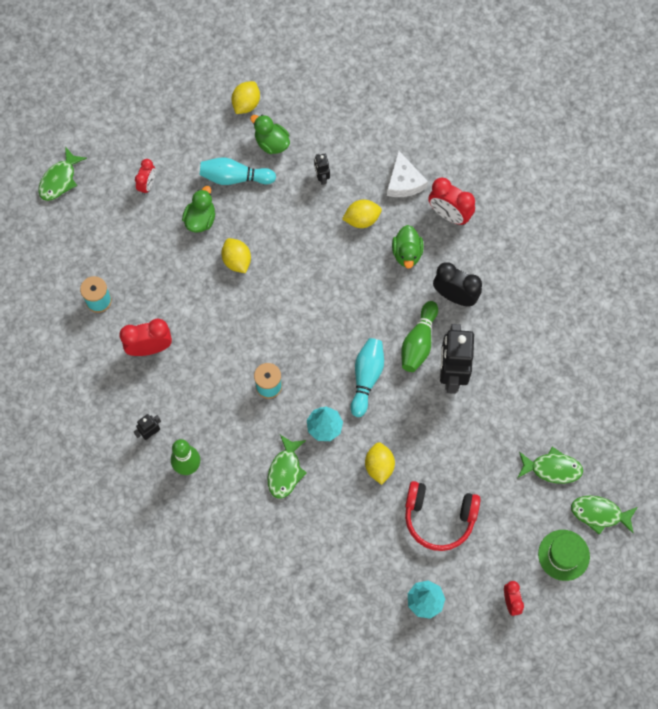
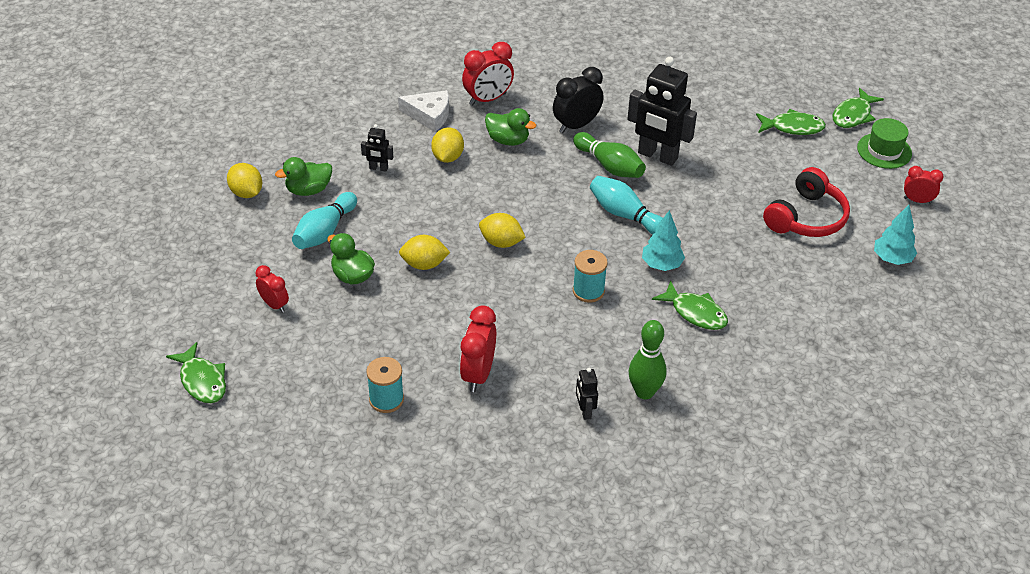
camera: 65 degrees left, 25 degrees down
(379, 466) = (728, 240): yellow lemon -> yellow lemon (501, 242)
(552, 468) = (793, 127): green fish -> green fish turned 60 degrees clockwise

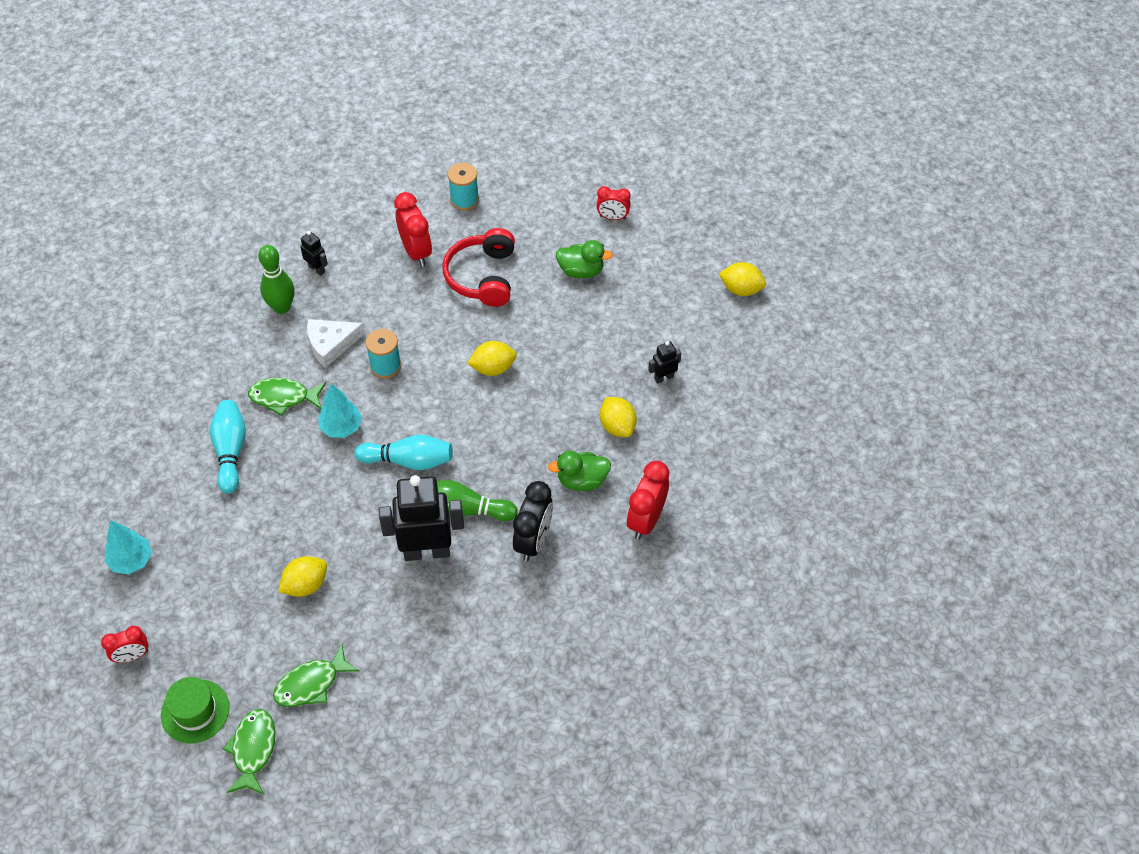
camera: 145 degrees right, 10 degrees up
(202, 380) = (600, 144): green fish -> none
(308, 190) = (696, 321): green duck -> none
(325, 231) = (642, 294): turquoise bowling pin -> turquoise bowling pin (230, 451)
(424, 264) = (536, 312): yellow lemon -> yellow lemon (305, 585)
(429, 115) = (680, 464): white cheese -> white cheese (331, 344)
(806, 218) = (237, 562): red headphones -> red headphones (483, 276)

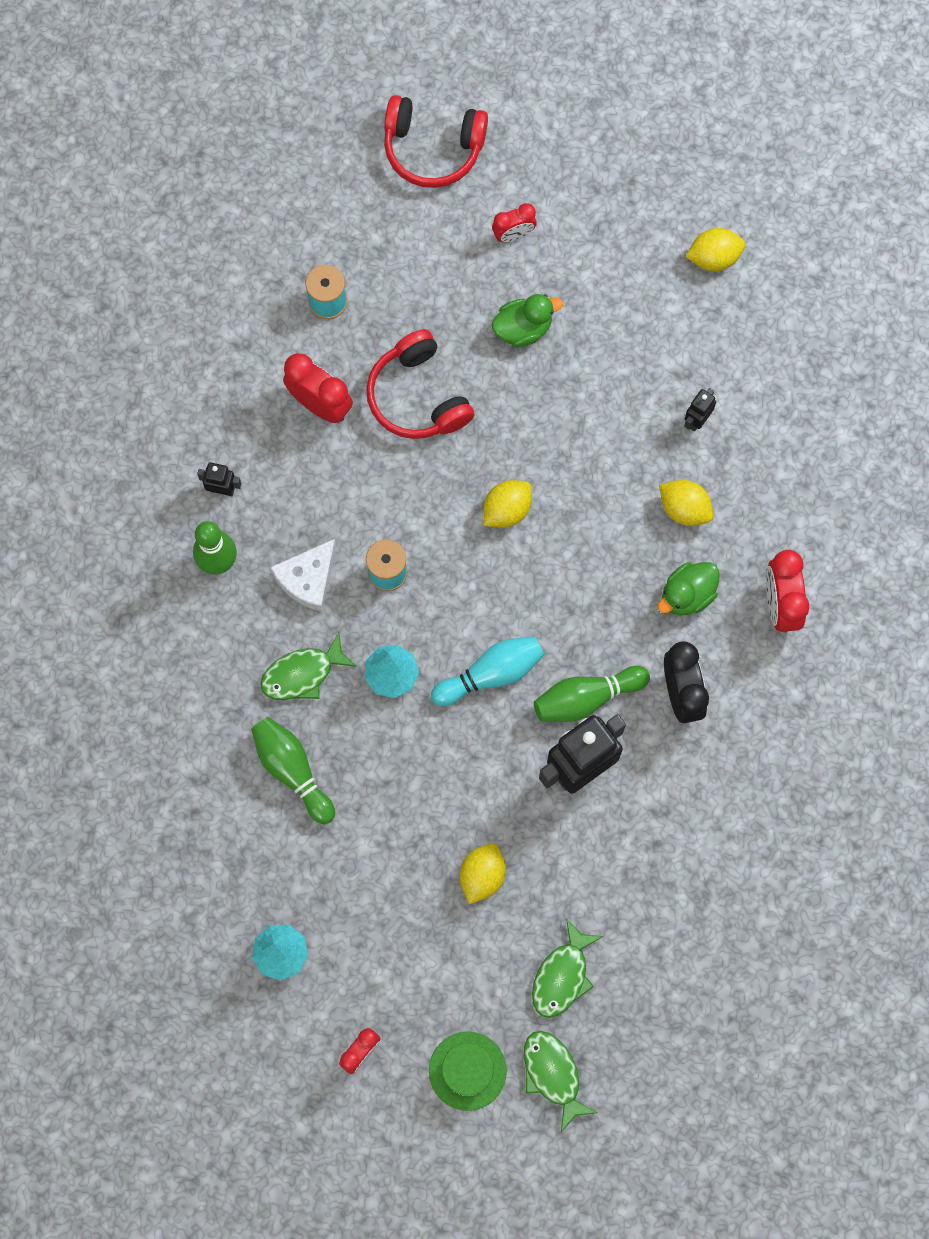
camera: 30 degrees left, 20 degrees up
(230, 451) = (292, 770): turquoise bowling pin -> green bowling pin
(594, 150) = (433, 148): none -> red headphones

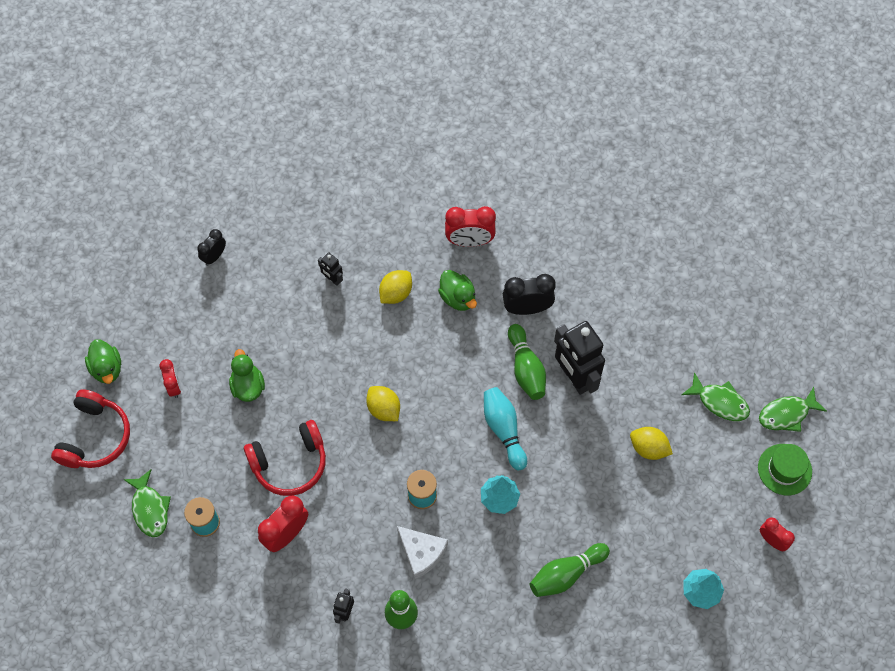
camera: 85 degrees left, 10 degrees down
(302, 674) = (494, 561): green fish -> green fish (150, 508)
(530, 146) = (107, 368): none -> green duck
(714, 257) = (214, 256): yellow lemon -> black clock

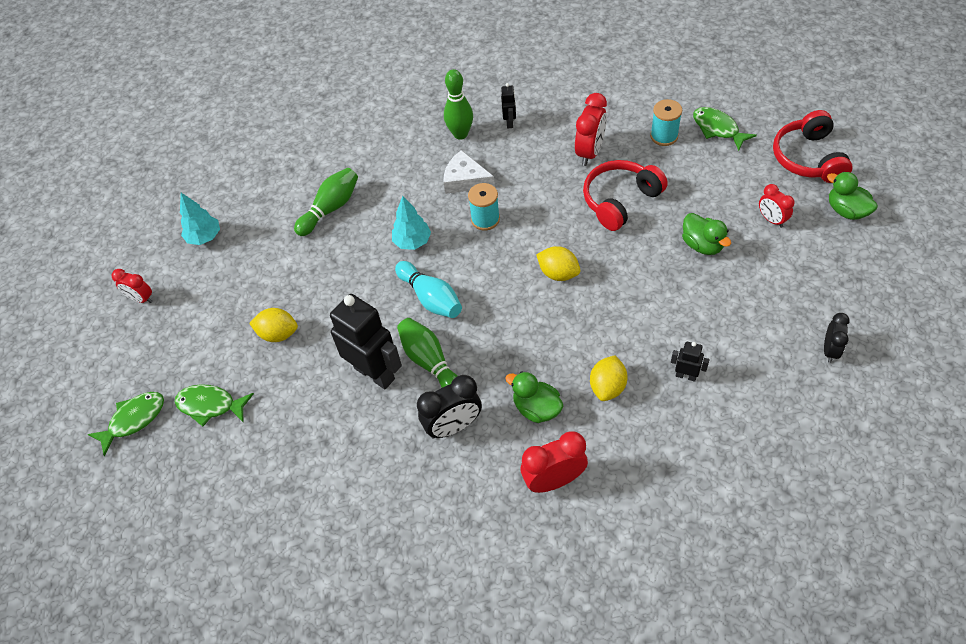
camera: 165 degrees right, 10 degrees down
(784, 469) = (133, 364): green hat -> none

